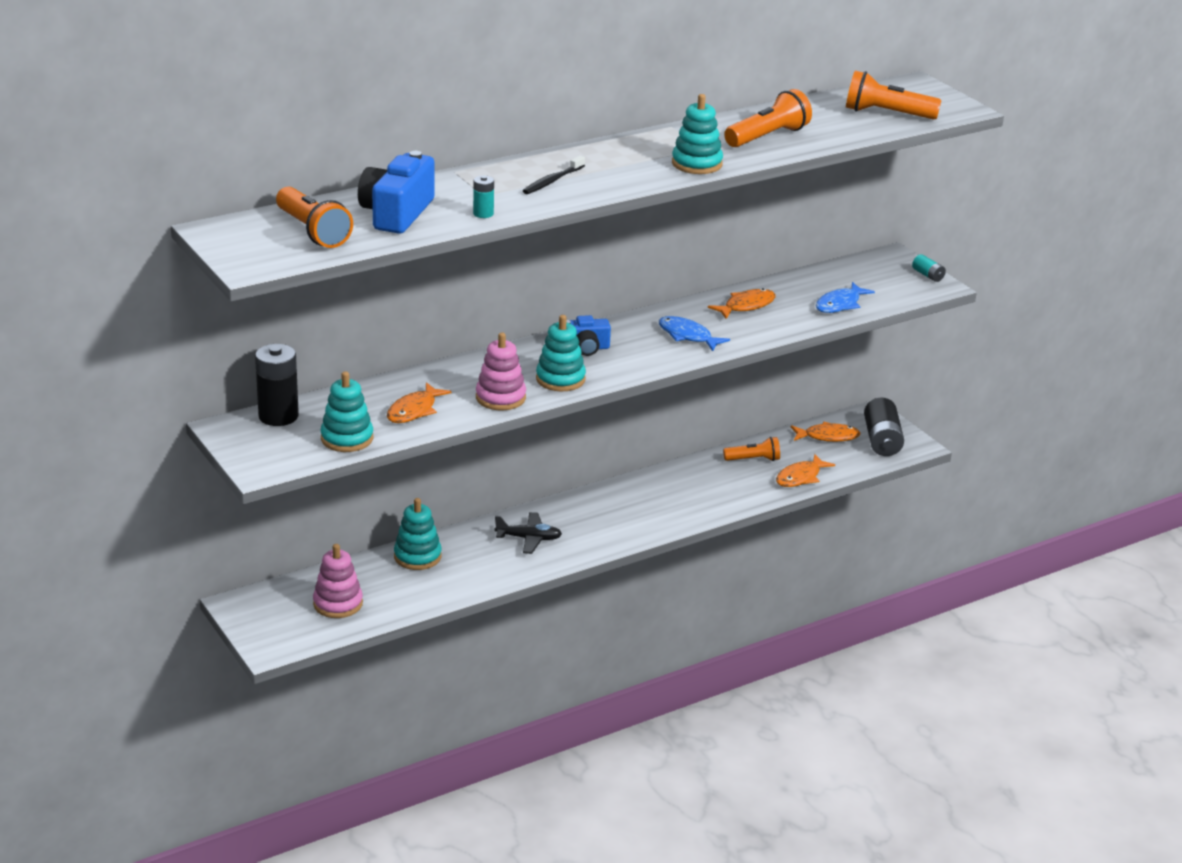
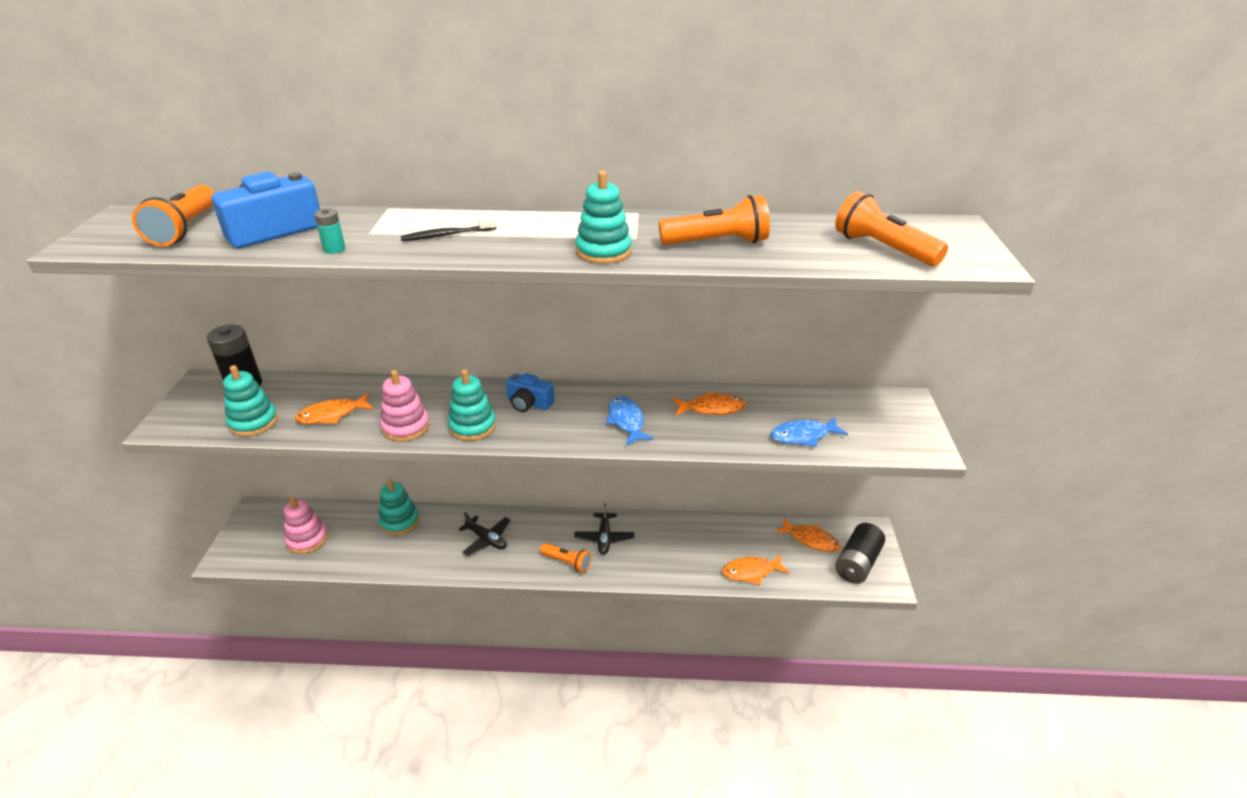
camera: 35 degrees right, 5 degrees up
(642, 498) = (604, 538): none -> black plane
(753, 459) = (727, 537): orange flashlight -> orange flashlight (567, 562)
(928, 275) = (926, 433): turquoise battery -> none

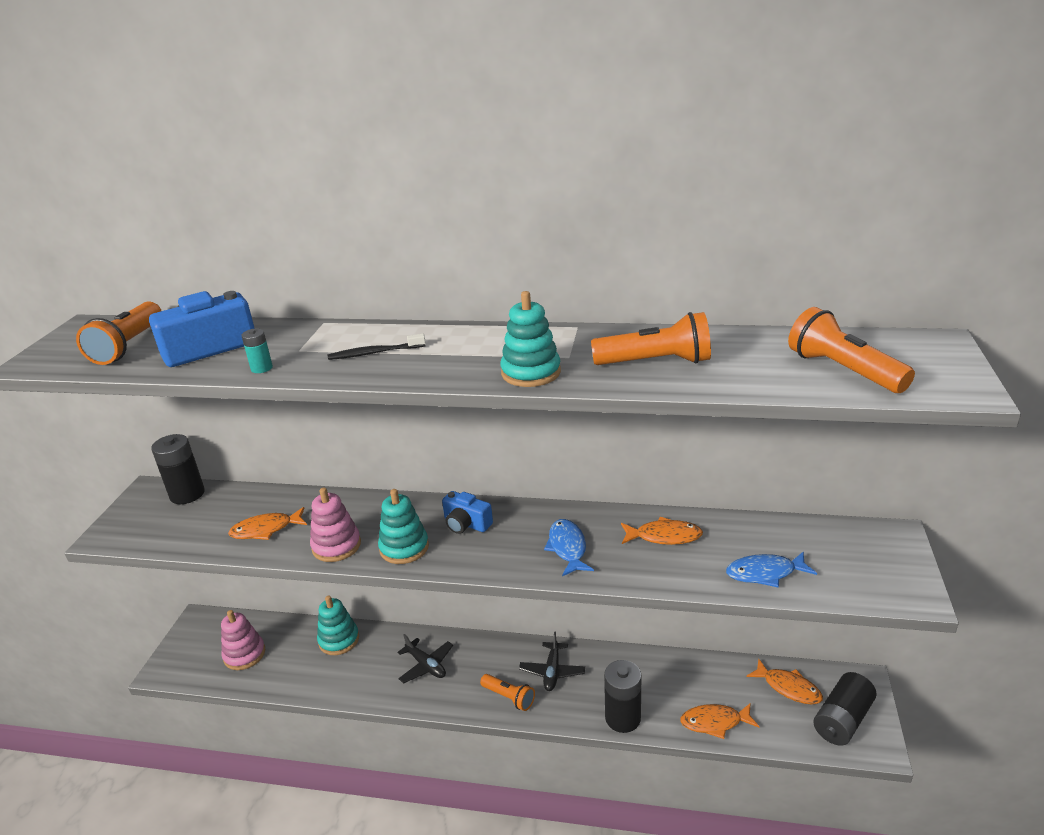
camera: 10 degrees right, 5 degrees down
(253, 422) = (189, 535): turquoise stacking toy -> none
(671, 573) = (622, 718): none -> black battery

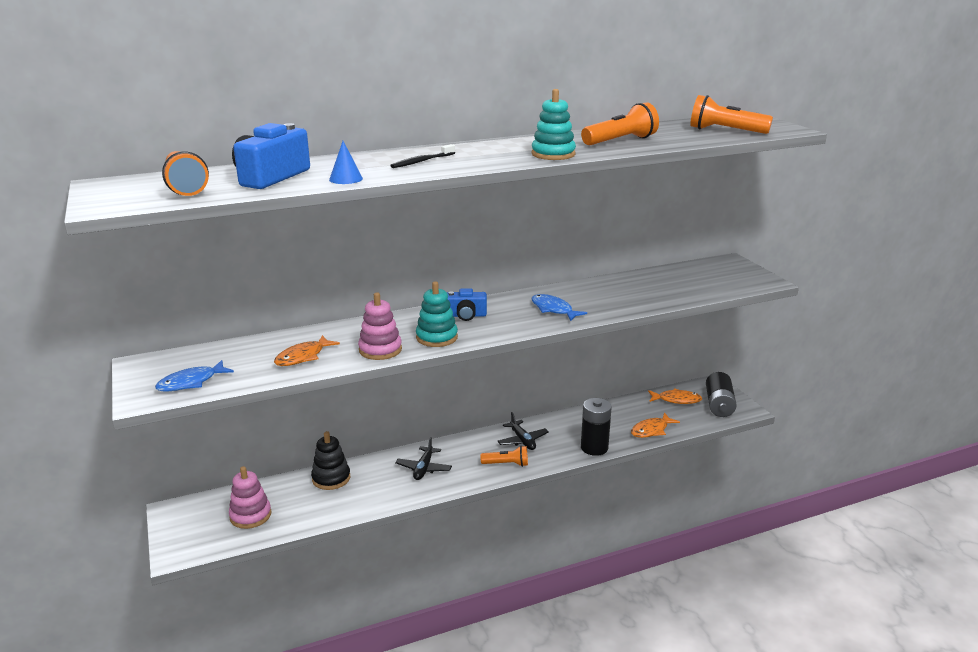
camera: 35 degrees left, 5 degrees down
(187, 494) = (189, 356): black battery -> none
(261, 368) = (346, 179): turquoise battery -> blue cone
(339, 640) = (331, 478): turquoise stacking toy -> black stacking toy
(426, 665) = (424, 468): black plane -> black plane turned 90 degrees clockwise
(664, 536) = (607, 290): orange fish -> none
(765, 573) = (684, 291): blue fish -> blue fish (191, 382)

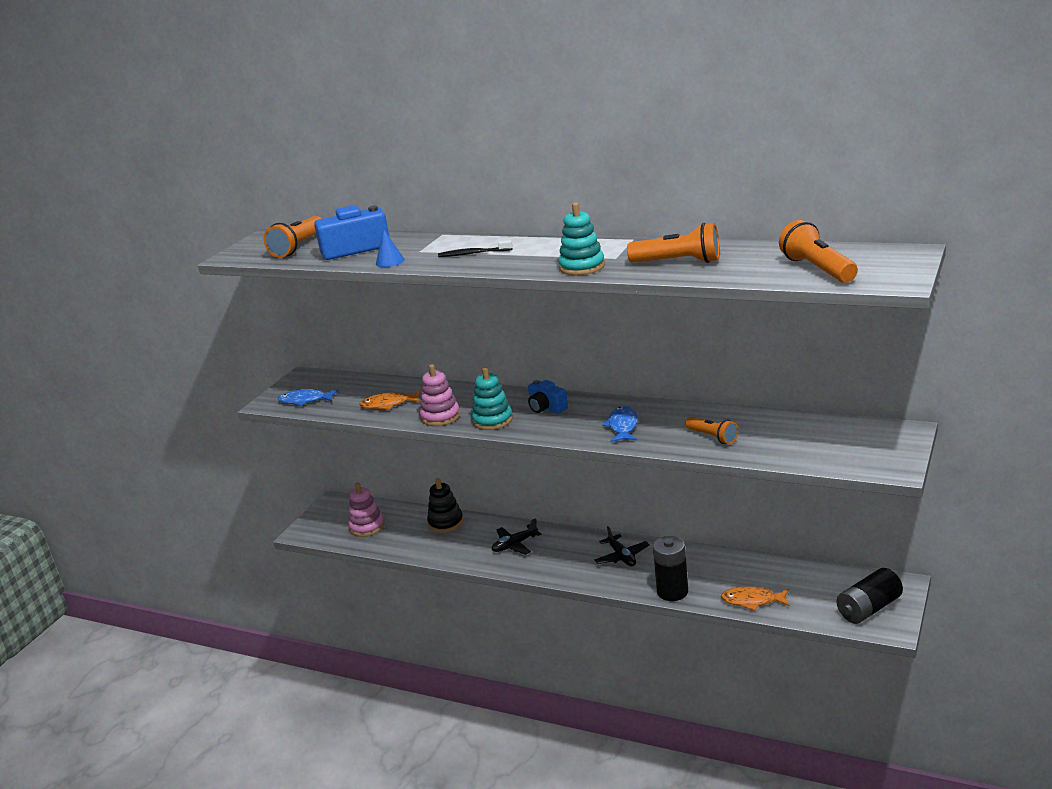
camera: 50 degrees right, 0 degrees up
(506, 464) = (579, 571): orange flashlight -> orange flashlight (712, 437)
(522, 440) = (622, 556): black plane -> black plane turned 45 degrees counterclockwise
(676, 400) = (830, 583): orange fish -> none

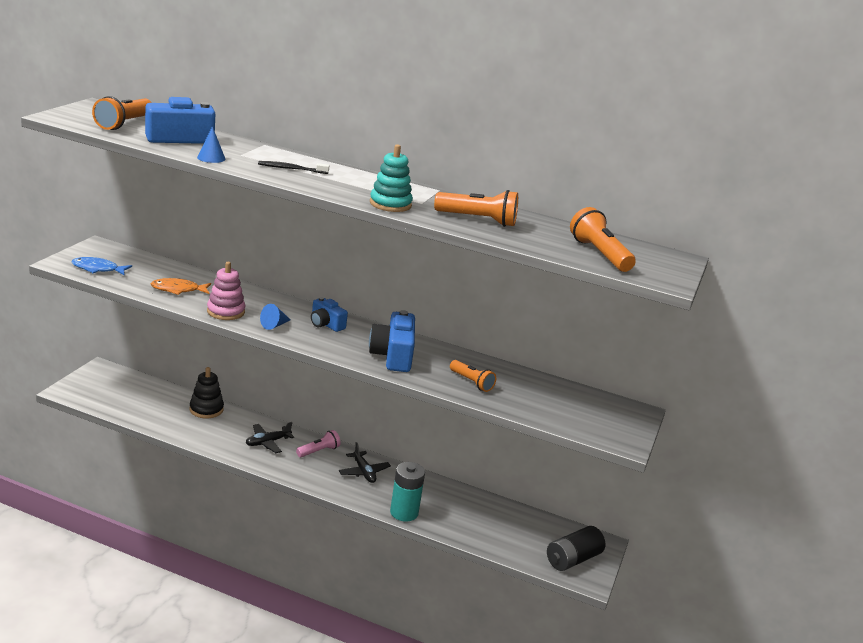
camera: 10 degrees left, 0 degrees up
(367, 527) = (130, 398): pink stacking toy -> none
(492, 420) = (274, 325): turquoise stacking toy -> blue cone
(570, 543) = (318, 451): none -> pink flashlight
(623, 426) = (393, 356): blue fish -> blue camera
(672, 592) = (404, 512): black battery -> turquoise battery
(752, 601) = (473, 534): orange fish -> none

